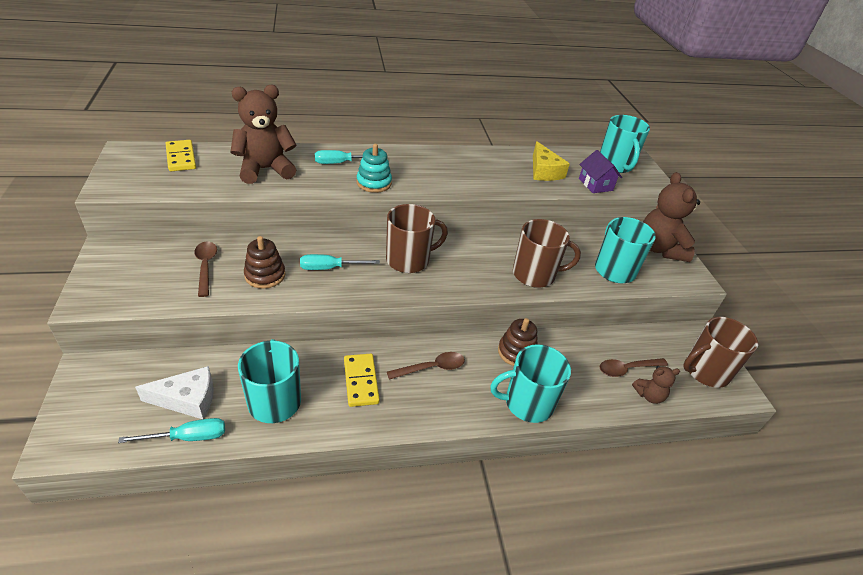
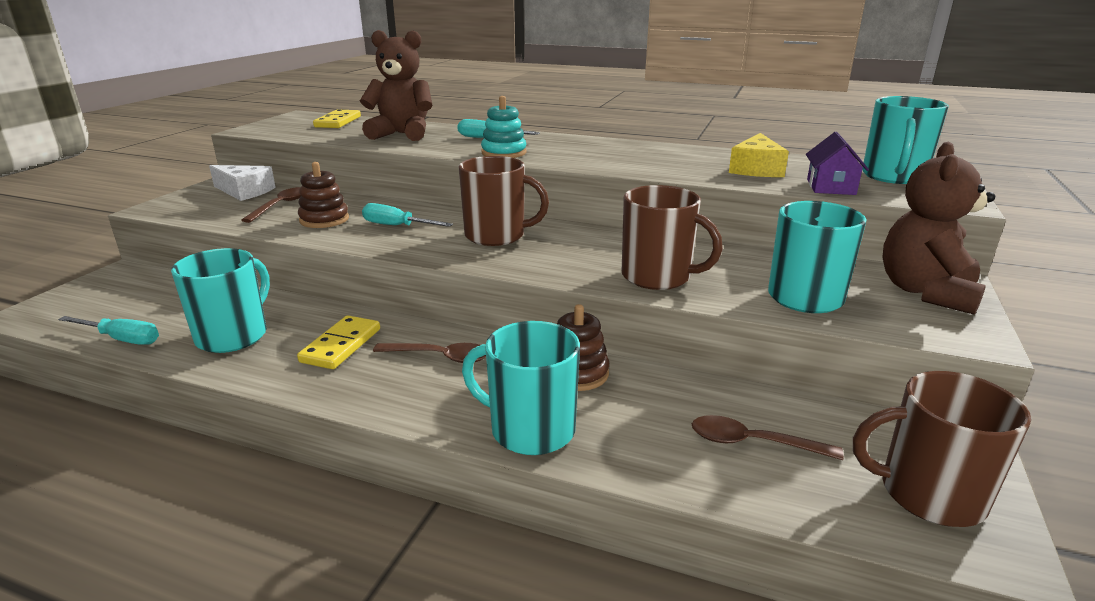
camera: 35 degrees right, 15 degrees down
(187, 399) = (162, 312): white cheese -> white cheese (244, 191)
(649, 395) = (764, 488): brown teddy bear -> none

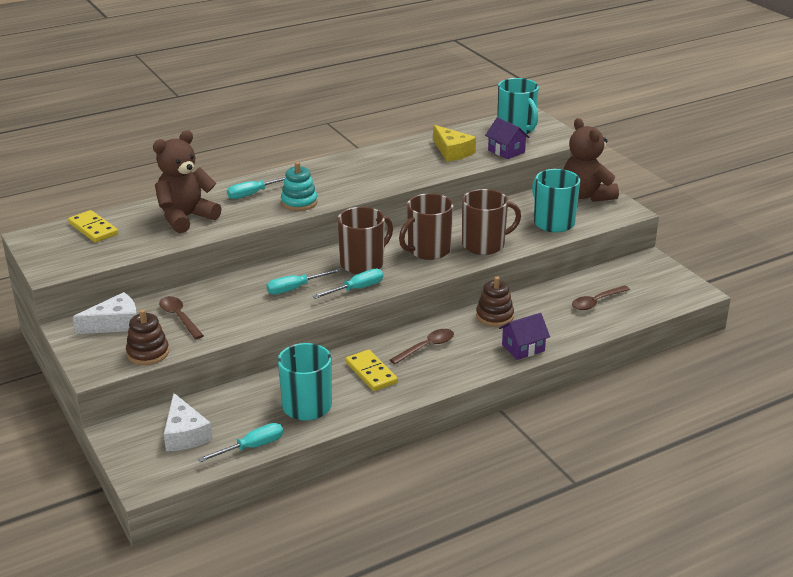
camera: 50 degrees left, 5 degrees up
(132, 299) = (185, 434): none -> white cheese
(324, 220) = (240, 309): brown stacking toy -> brown stacking toy (148, 353)
(436, 250) = (356, 289): none -> turquoise screwdriver
(530, 429) = (523, 348): turquoise mug -> purple house
(928, 494) = (663, 286): brown mug -> brown mug (428, 250)

